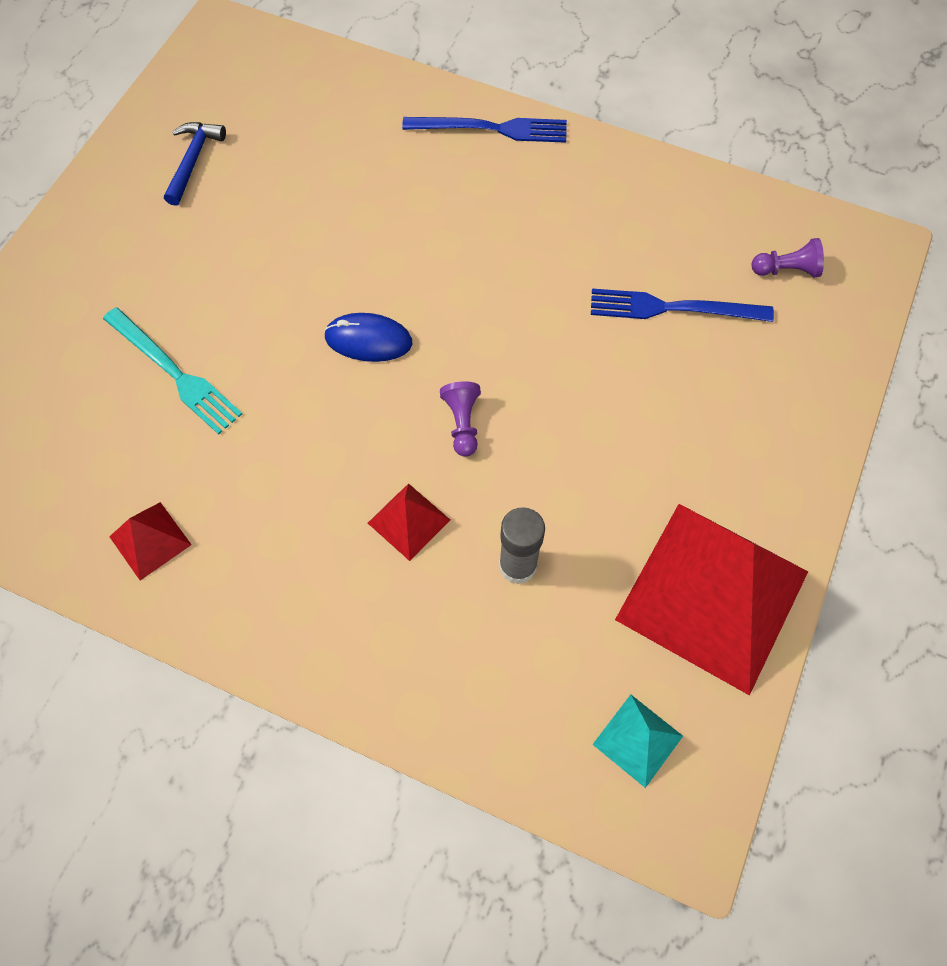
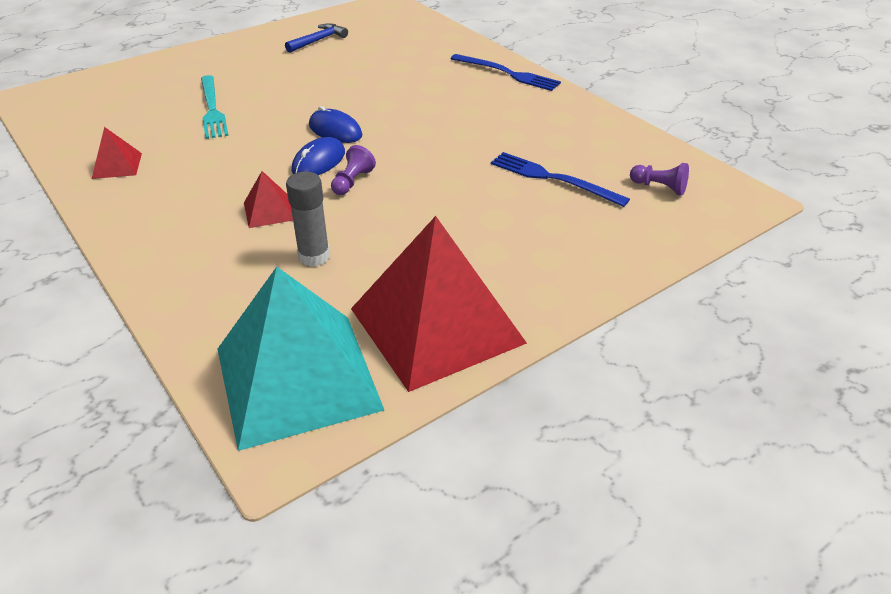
camera: 30 degrees right, 25 degrees down
(395, 407) = (319, 162): none -> blue mouse
(638, 740) = (297, 378): turquoise pyramid -> turquoise pyramid, size x2.37

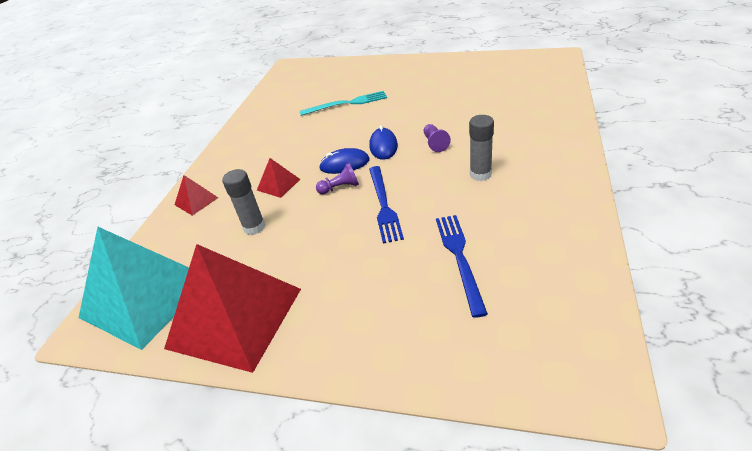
camera: 55 degrees right, 0 degrees up
(117, 165) = (264, 122): red pyramid -> red pyramid (196, 201)
(212, 109) = (347, 103): turquoise fork -> turquoise fork turned 135 degrees counterclockwise
(318, 40) = (468, 74): blue hammer -> none
(472, 116) = (480, 174): none -> grey glue stick
(507, 73) = (562, 148): blue fork -> blue fork (384, 205)
(659, 187) = (533, 320): purple pawn -> purple pawn (435, 143)

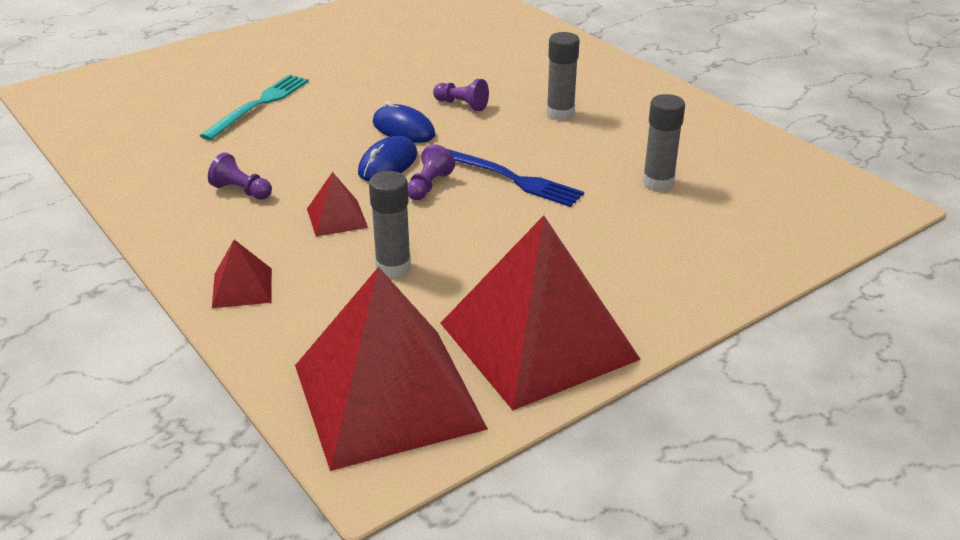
camera: 55 degrees left, 5 degrees down
(146, 297) = (387, 396): turquoise pyramid -> red pyramid
(270, 149) = (241, 191): none -> purple pawn
(459, 258) = (658, 182): blue fork -> grey glue stick

